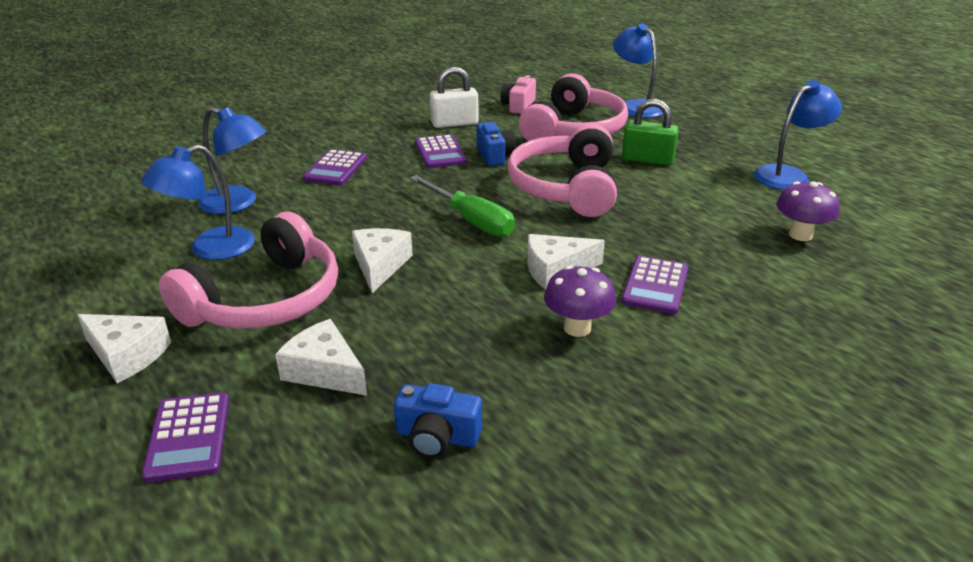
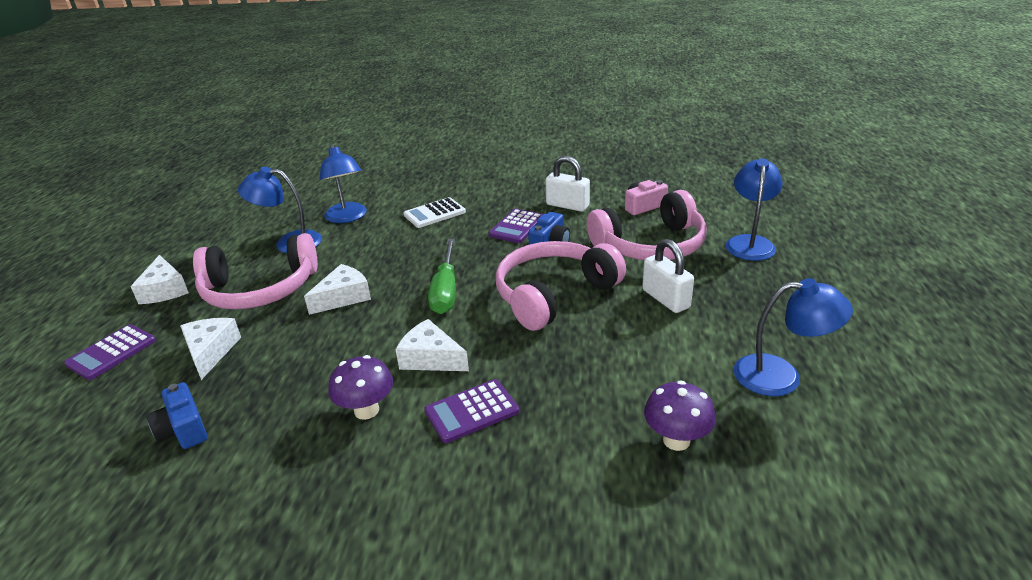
camera: 45 degrees right, 0 degrees up
(335, 168) = (434, 213): purple calculator -> white calculator
(647, 160) = (665, 299): green padlock -> white padlock

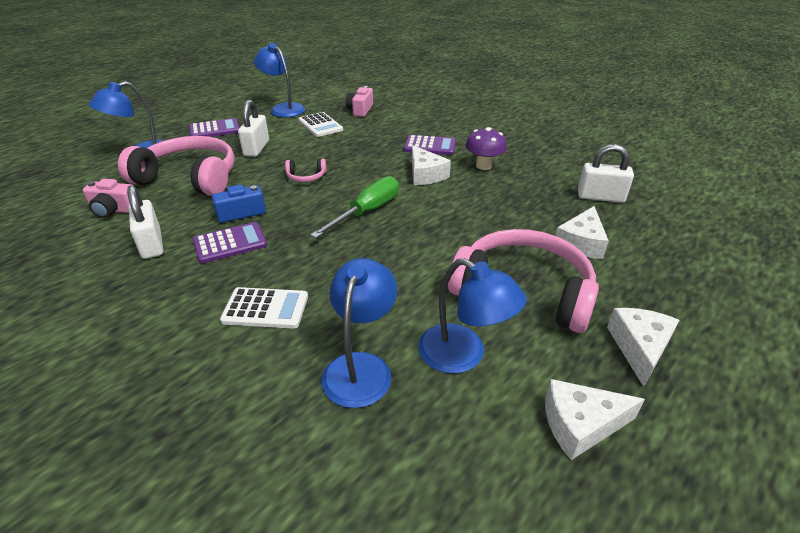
camera: 145 degrees left, 5 degrees up
(111, 352) = (679, 282): purple calculator -> purple calculator (214, 129)
(183, 429) = (600, 197): blue camera -> white padlock
(343, 297) = (449, 243): white cheese -> white cheese (580, 424)
(553, 295) = (306, 177): pink headphones -> pink headphones, size x0.41
(669, 371) = (320, 125): none -> white calculator
(676, 440) = (360, 110): purple mushroom -> pink camera

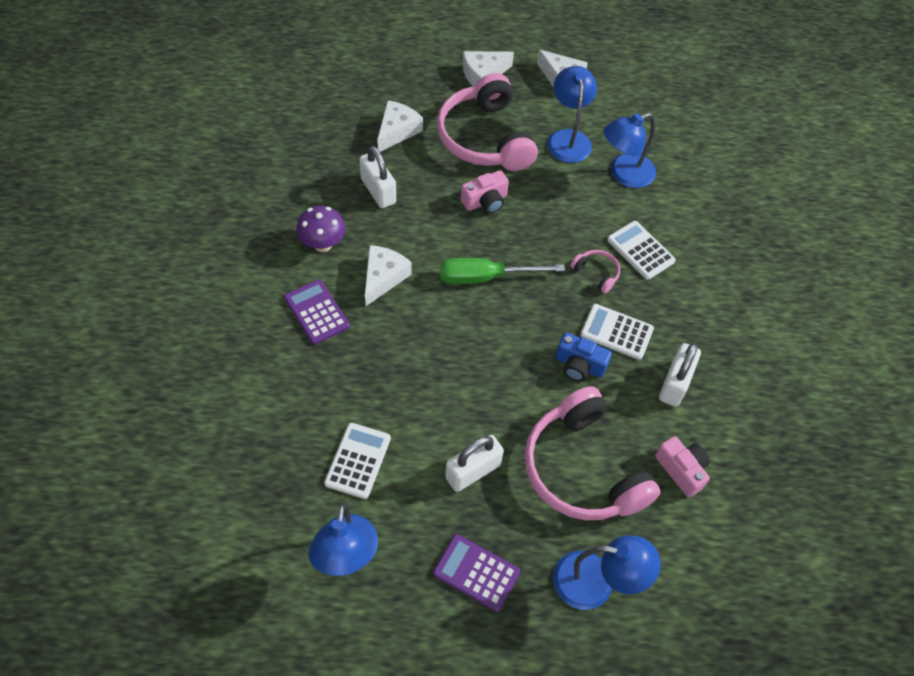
camera: 135 degrees left, 20 degrees up
(230, 243) = (616, 332): purple calculator -> white calculator
(306, 177) = (479, 369): pink headphones -> pink headphones (596, 273)
(360, 110) = (273, 455): pink camera -> pink camera (485, 201)
(581, 243) = (397, 131): white cheese -> white cheese turned 45 degrees counterclockwise
(600, 197) = (311, 143): white padlock -> white padlock (378, 191)

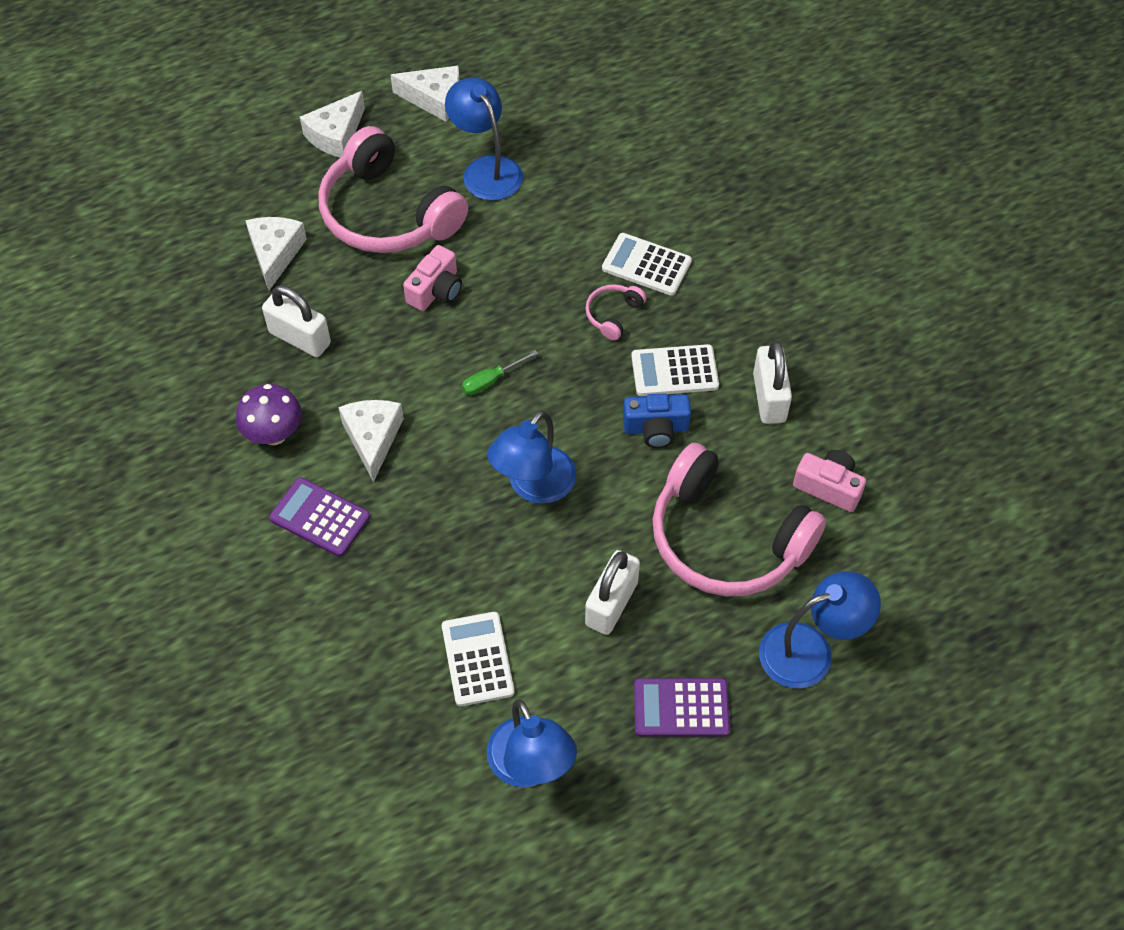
camera: 25 degrees left, 0 degrees up
(485, 277) = (491, 380): green screwdriver -> green screwdriver, size x0.52
(596, 273) = (613, 315): pink headphones -> pink headphones turned 75 degrees counterclockwise
(624, 174) = (576, 183): blue lamp -> blue lamp (534, 486)

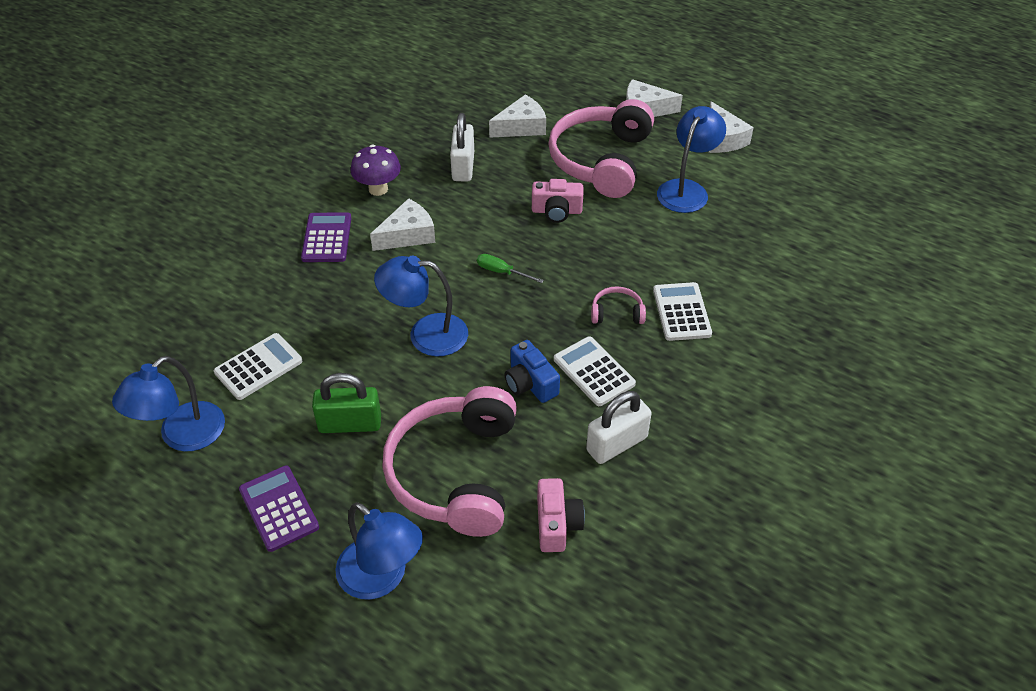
camera: 60 degrees right, 10 degrees down
(611, 604) = (350, 424): white padlock -> green padlock

